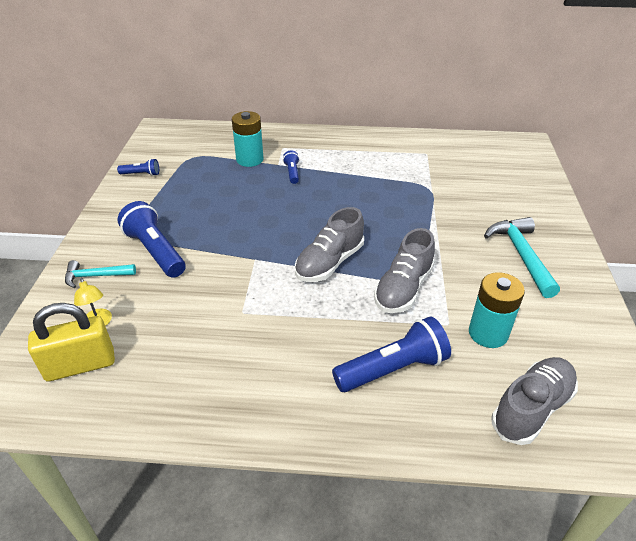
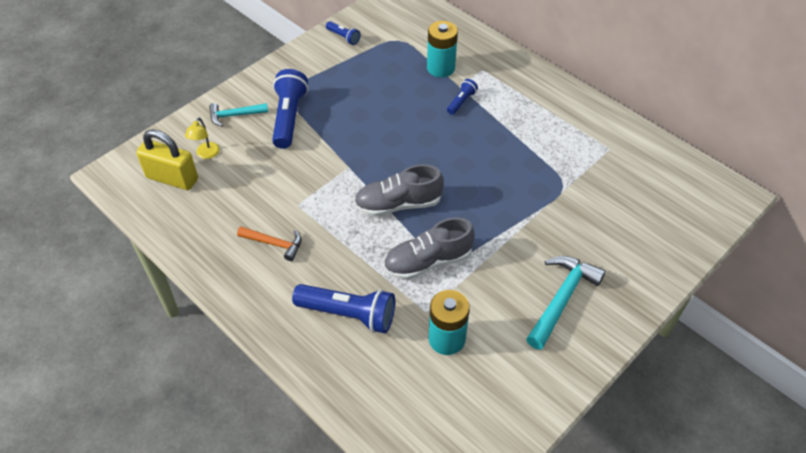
camera: 40 degrees right, 10 degrees up
(96, 276) = (235, 115): turquoise hammer -> turquoise hammer turned 45 degrees counterclockwise
(257, 356) = (274, 243): none -> orange hammer
(531, 408) = (407, 409): grey shoe -> none

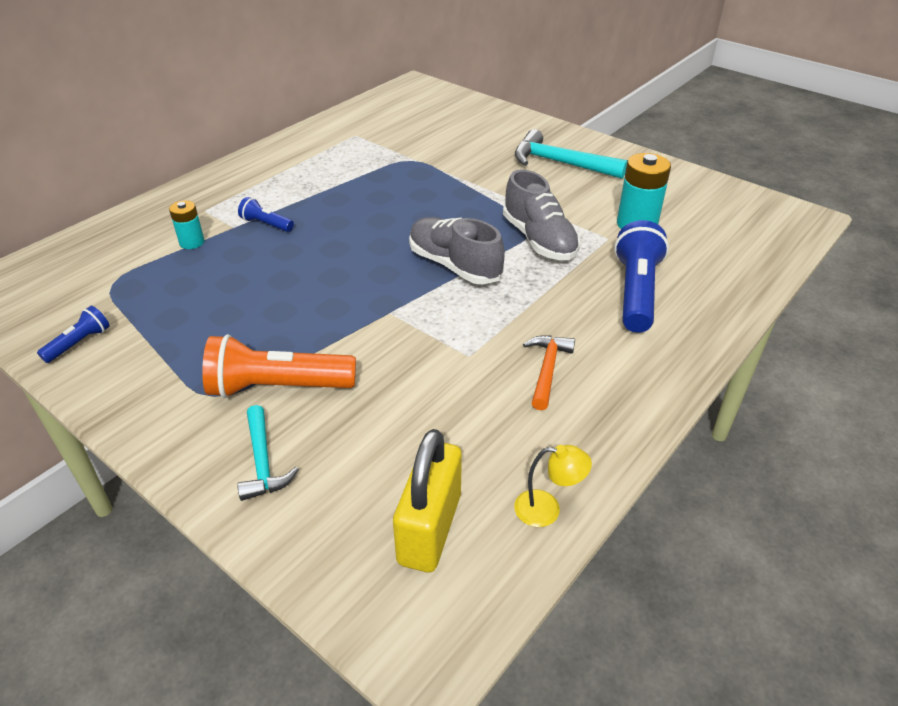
camera: 95 degrees left, 10 degrees down
(206, 154) = (365, 487): yellow lamp -> yellow lamp (547, 509)
(289, 117) = (277, 387): blue flashlight -> orange flashlight
(398, 204) = (454, 265): grey shoe -> grey shoe turned 150 degrees clockwise
(441, 68) = (192, 242): turquoise battery -> turquoise battery, size x0.59

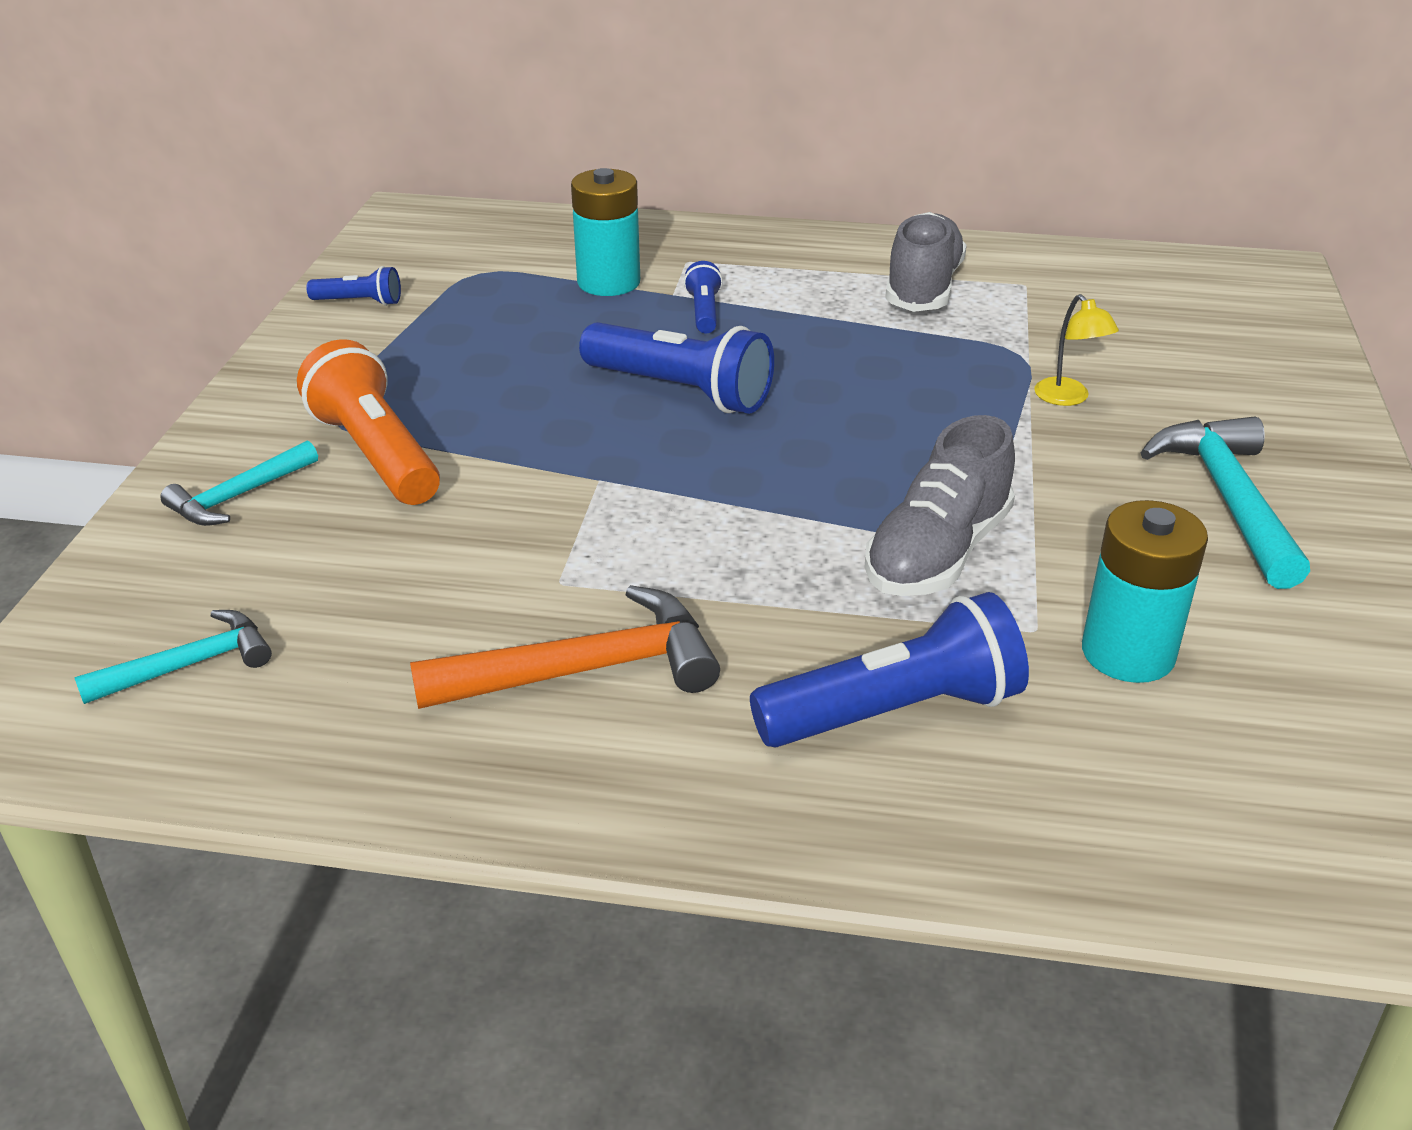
camera: 60 degrees right, 5 degrees down
(192, 242) = (608, 282): turquoise battery -> turquoise battery, size x1.70
(335, 258) = (681, 391): none -> blue flashlight
(429, 528) = (188, 665): yellow padlock -> turquoise hammer
(454, 265) = (770, 494): grey shoe -> grey shoe (923, 288)
(547, 370) = (584, 670): orange hammer -> orange hammer, size x1.62
(547, 509) = (274, 762): yellow lamp -> yellow lamp (1068, 398)

